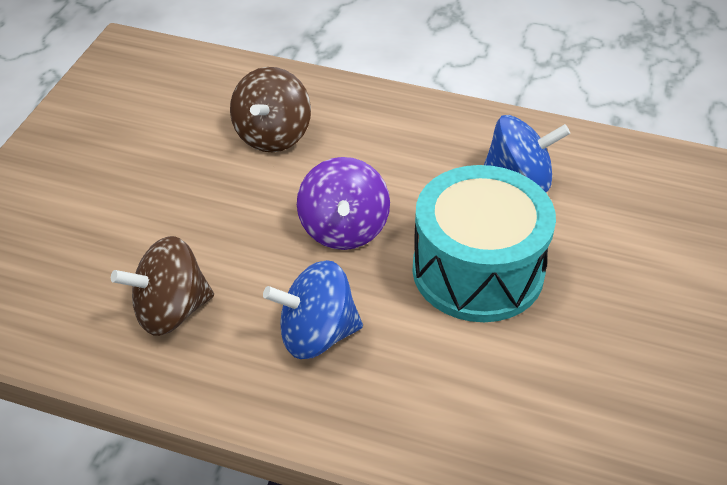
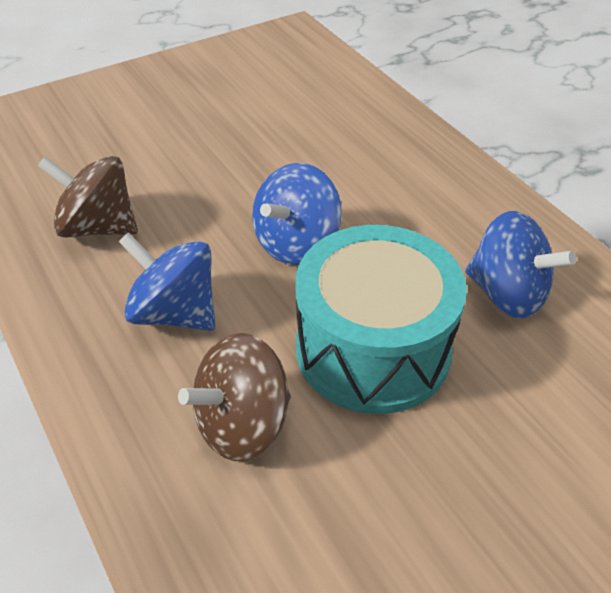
camera: 40 degrees right, 0 degrees up
(272, 135) = (326, 142): brown spinning top -> brown spinning top (242, 425)
(343, 229) = (296, 244): purple spinning top -> blue spinning top

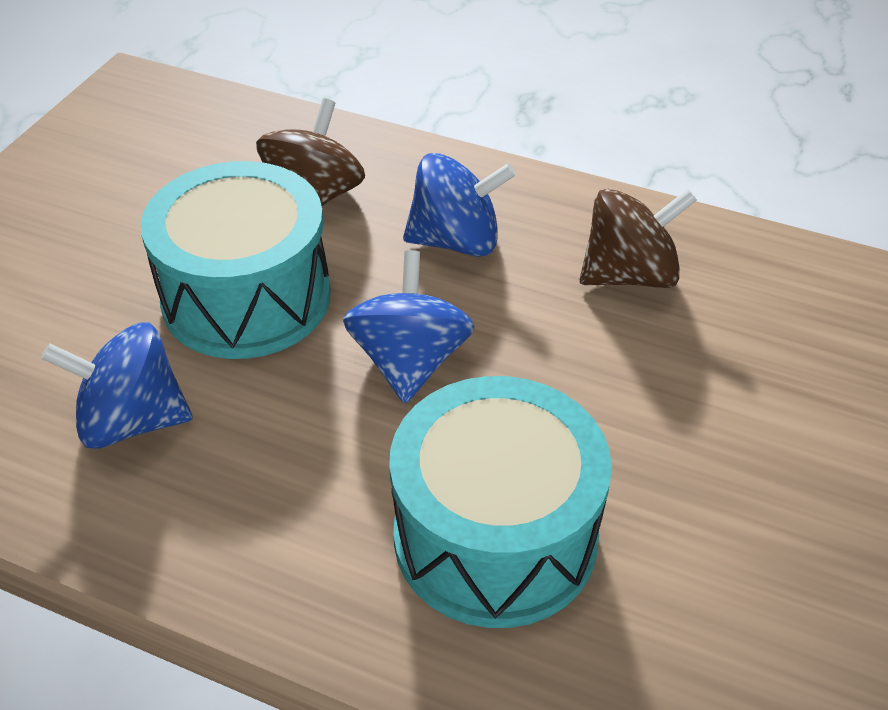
camera: 145 degrees right, 0 degrees up
(334, 146) = (495, 537): none -> turquoise drum

